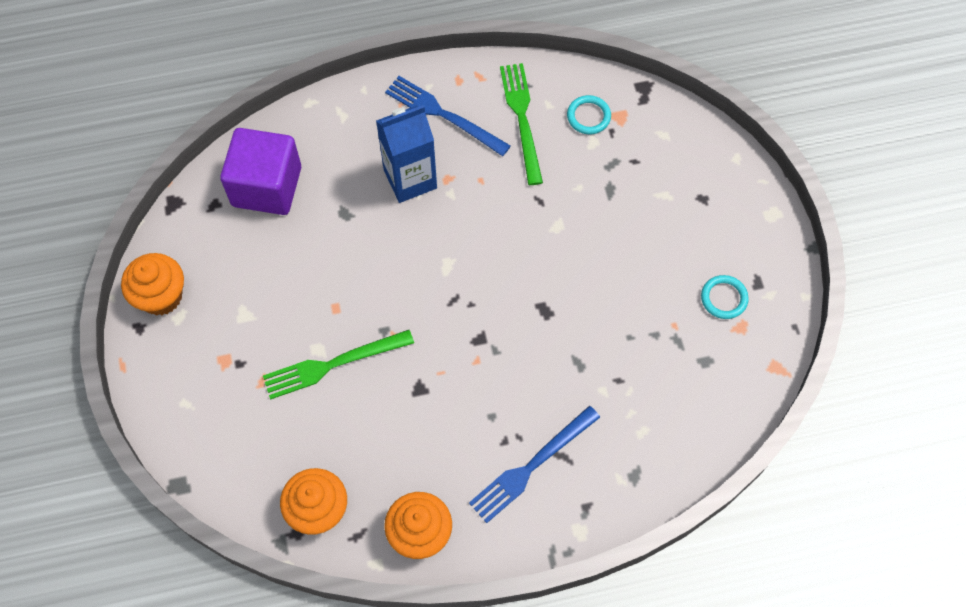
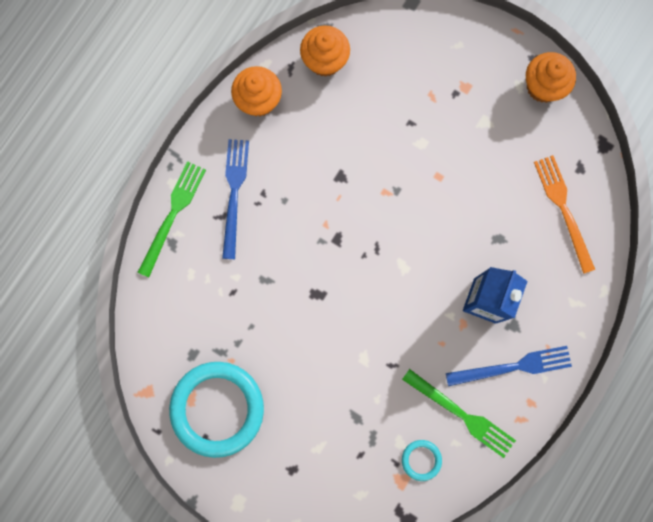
camera: 135 degrees right, 15 degrees up
(267, 186) = (563, 209): purple cube -> orange fork
(333, 364) = (403, 143): green fork -> green fork (173, 215)
(724, 298) = (217, 408): turquoise ring -> turquoise ring, size x2.35

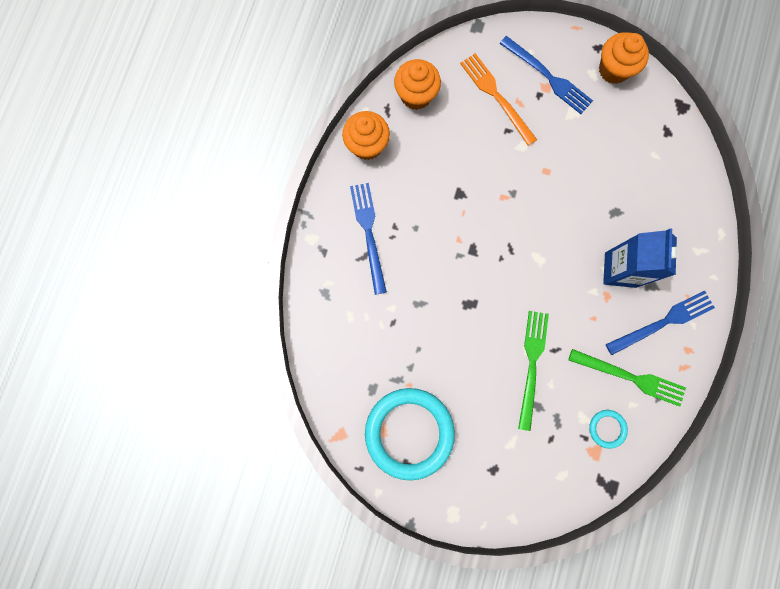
camera: 15 degrees left, 0 degrees up
(173, 215) = (318, 267): green fork -> green fork (532, 365)
(470, 76) = (547, 77): none -> blue fork
(563, 209) = (664, 171): orange fork -> orange fork (496, 96)

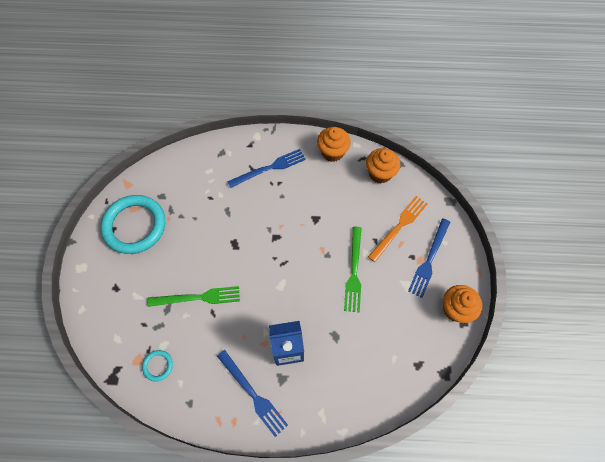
camera: 75 degrees right, 15 degrees down
(630, 377) = (202, 376): green fork -> green fork (354, 272)

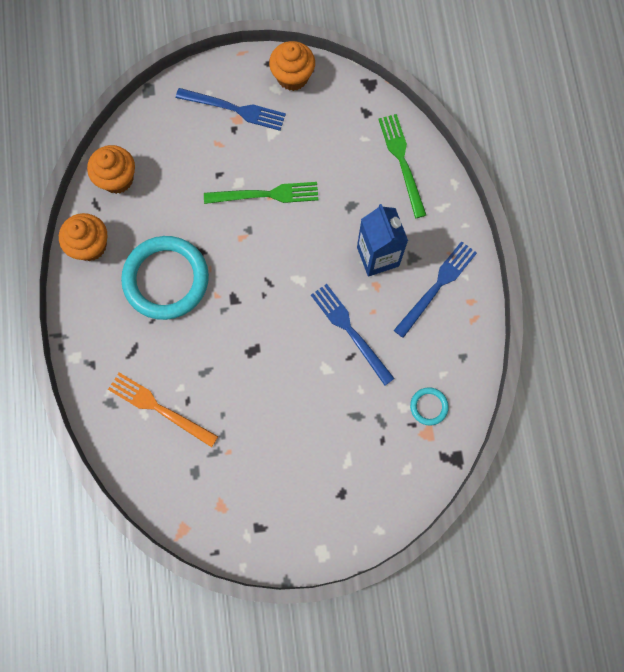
camera: 100 degrees left, 10 degrees up
(135, 226) = (247, 496): turquoise ring -> turquoise ring (166, 279)
(198, 298) = (335, 380): green fork -> green fork (402, 162)
(269, 168) = (128, 328): blue fork -> blue fork (350, 331)
(399, 226) = (194, 147): orange fork -> orange fork (159, 408)

